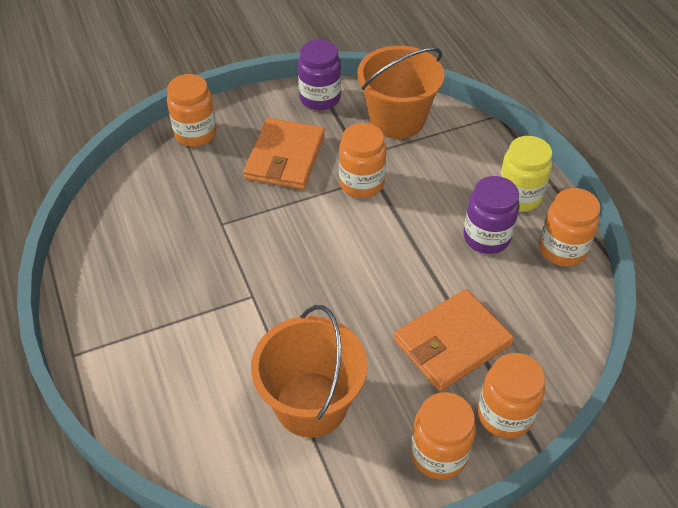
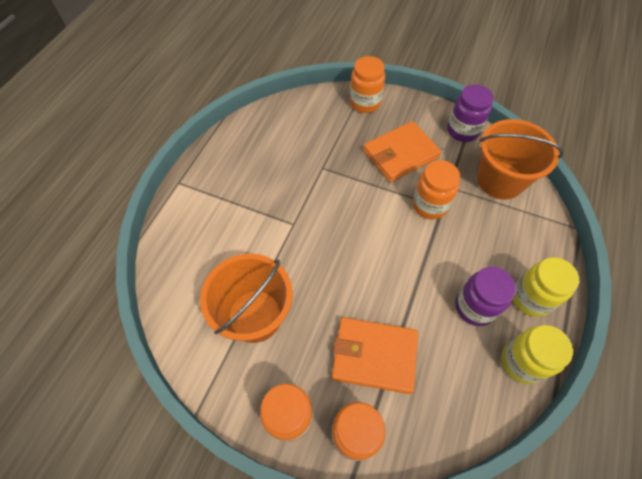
camera: 45 degrees right, 10 degrees up
(562, 249) = (522, 362): orange jar -> yellow jar

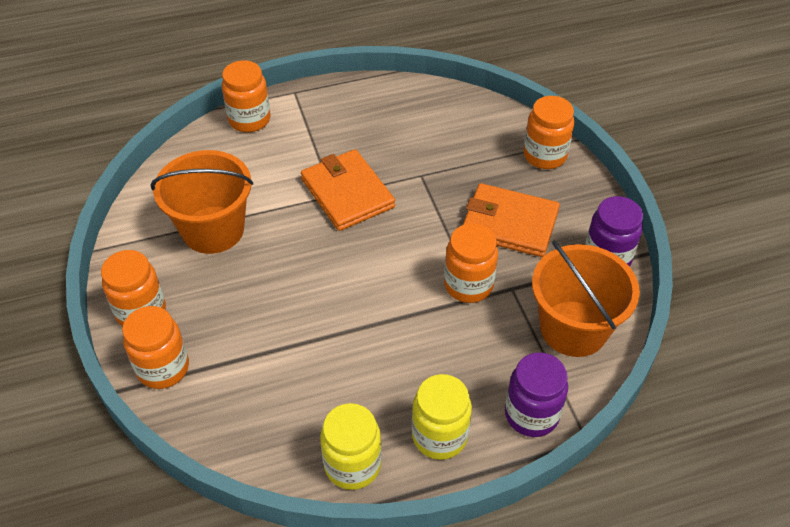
camera: 50 degrees right, 10 degrees down
(174, 225) = (249, 120): none -> orange jar
(374, 355) = (251, 338): orange wallet -> orange wallet (347, 193)
(474, 307) = (379, 390): purple jar -> purple jar (531, 414)

